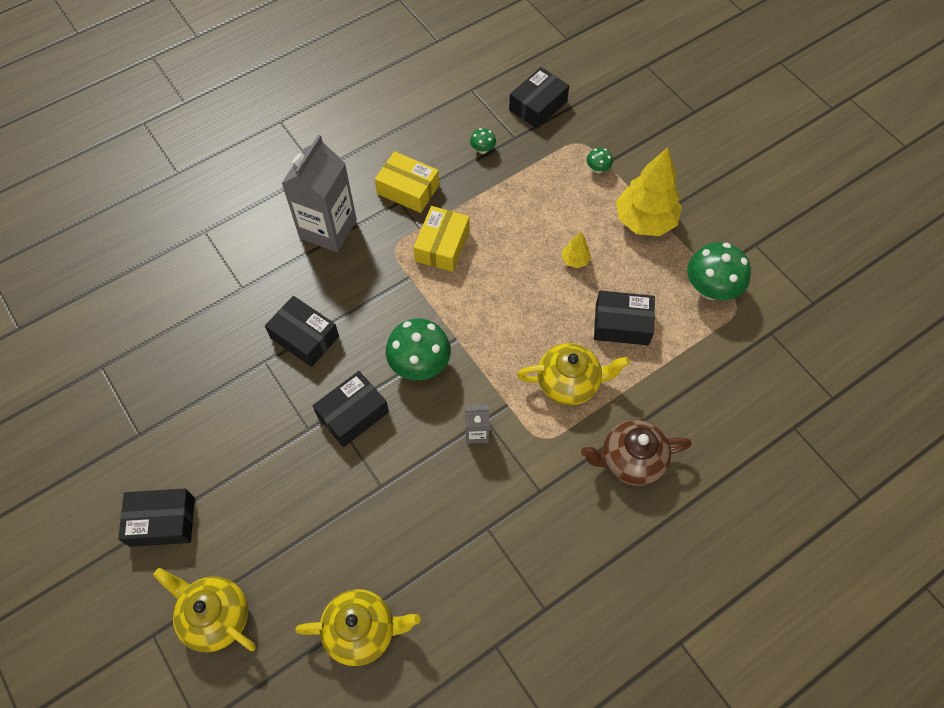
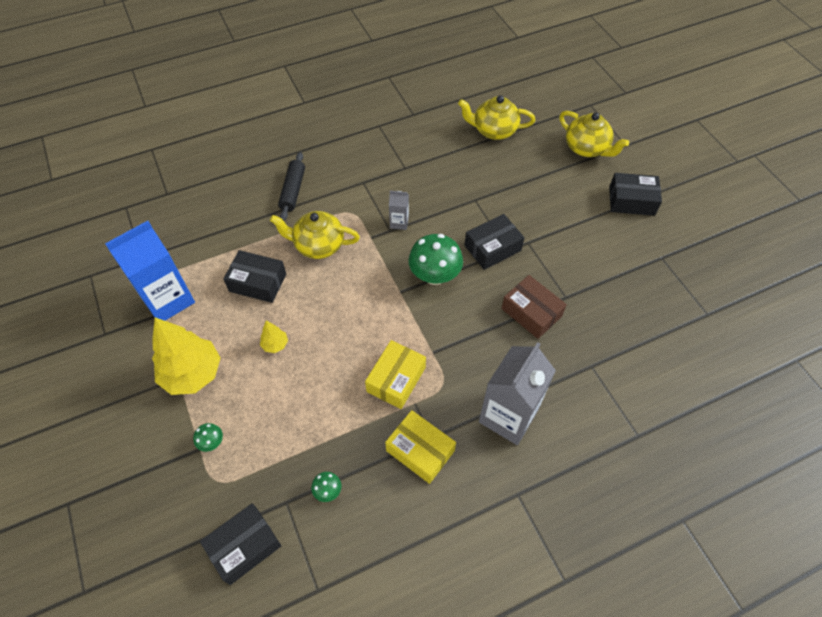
camera: 170 degrees left, 5 degrees down
(304, 337) = (531, 312): black box -> brown box
(630, 460) = (293, 190): brown teapot -> black rolling pin
(710, 289) = (168, 300): green mushroom -> blue carton

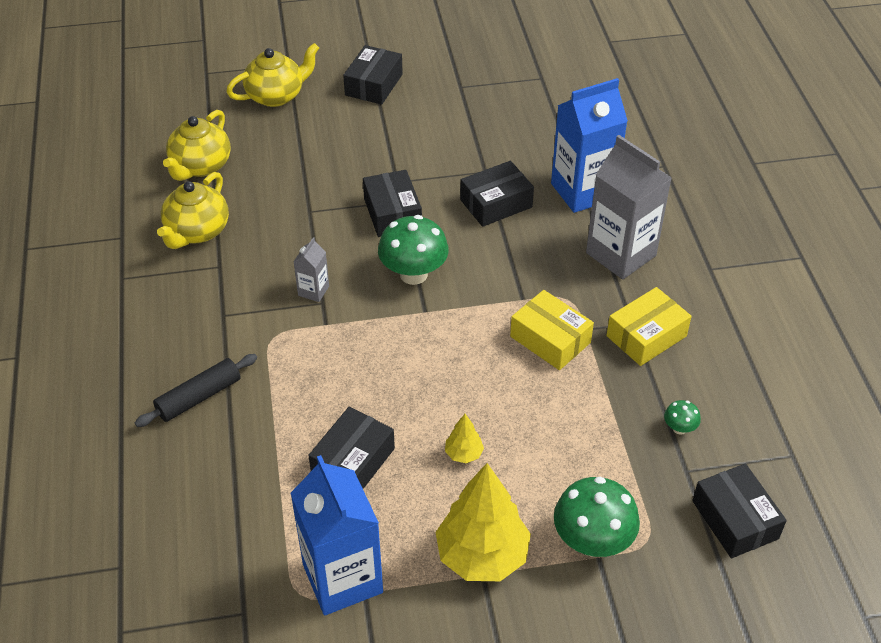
camera: 75 degrees left, 10 degrees down
(212, 442) = (592, 541): green mushroom -> green mushroom, size x2.16
(293, 190) = (199, 397): black rolling pin -> black rolling pin turned 60 degrees counterclockwise
(318, 245) = (315, 383): yellow teapot -> yellow teapot (197, 231)
(531, 312) = (496, 203): brown box -> black box
(573, 373) = (583, 191): none -> blue carton

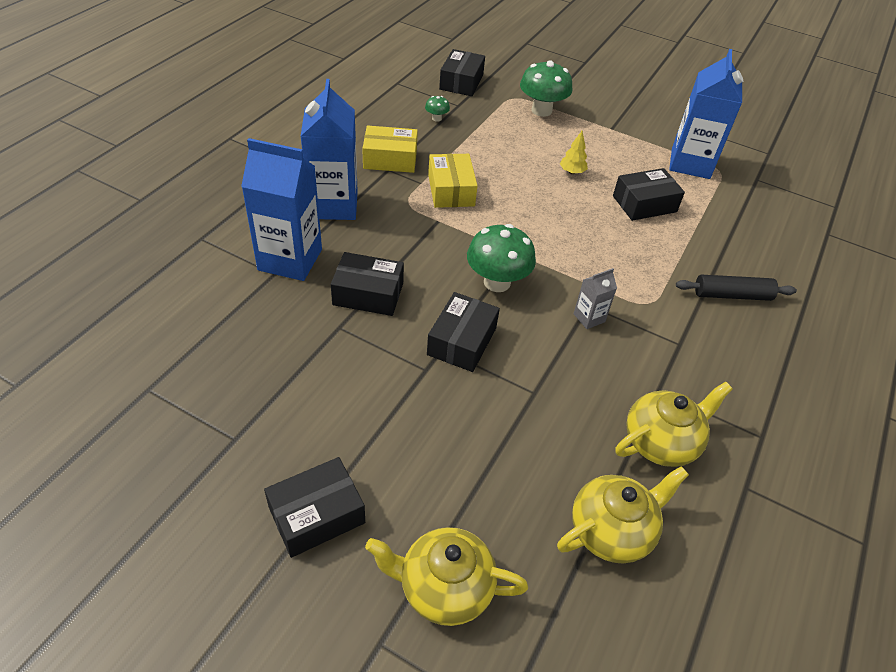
camera: 145 degrees left, 0 degrees up
(482, 555) = (605, 134): yellow tree -> none
(621, 254) = (333, 205): grey carton -> blue carton

